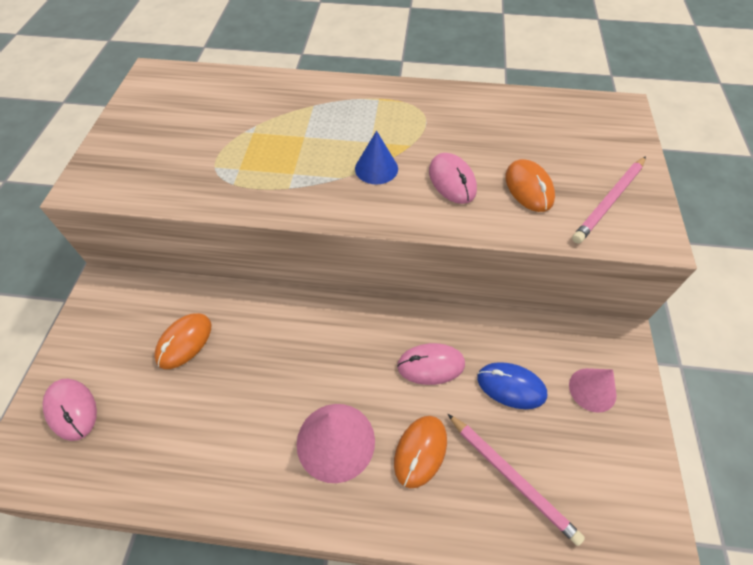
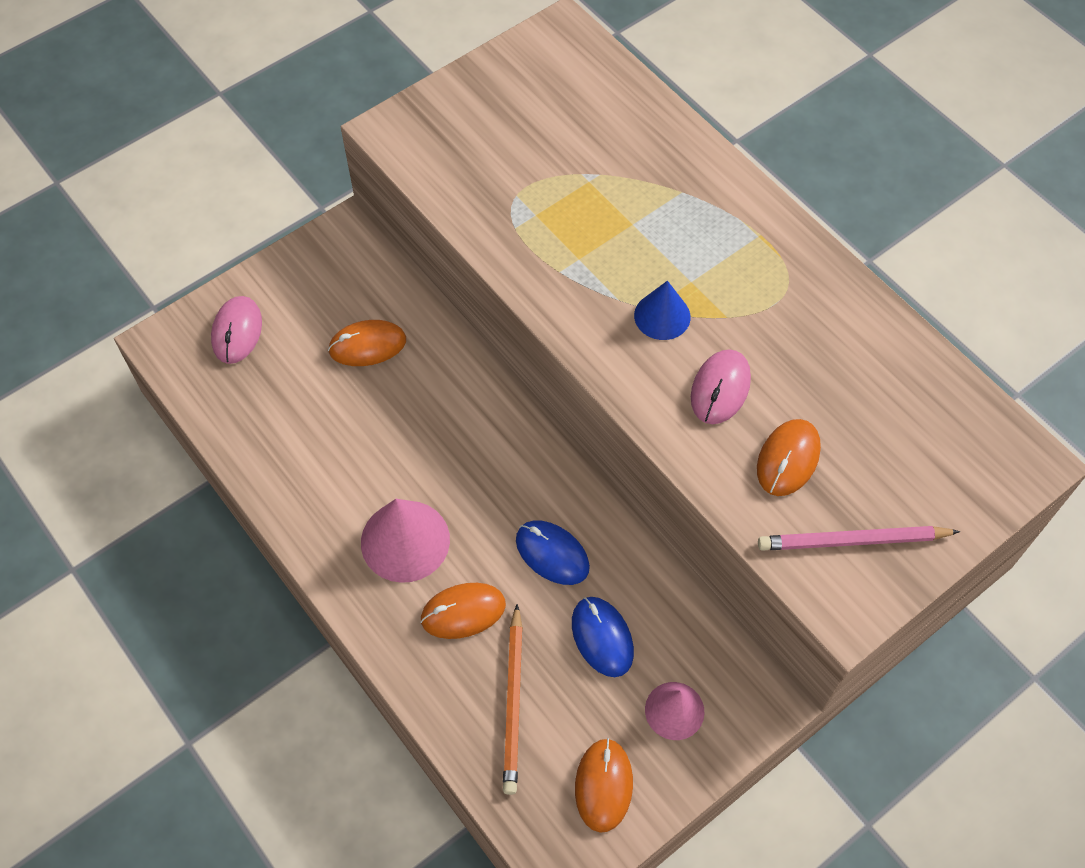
camera: 45 degrees right, 5 degrees up
(430, 365) = (552, 554): pink mouse -> blue mouse
(512, 477) = (514, 702): pink pencil -> orange pencil
(615, 474) = (603, 785): none -> orange mouse

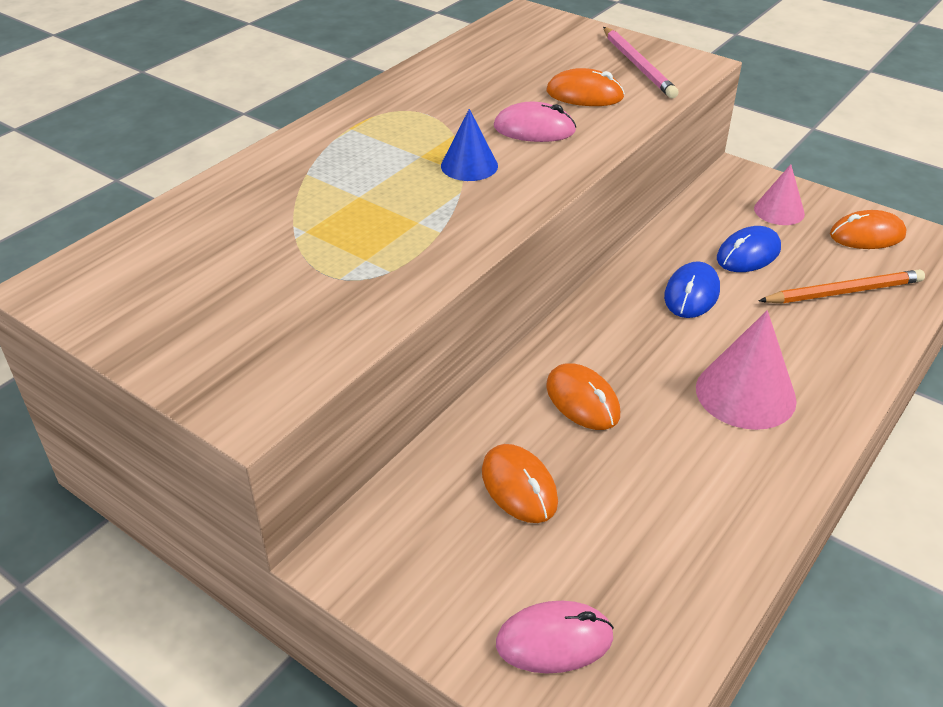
camera: 105 degrees left, 20 degrees down
(463, 612) = (788, 338): orange mouse -> orange mouse (582, 400)

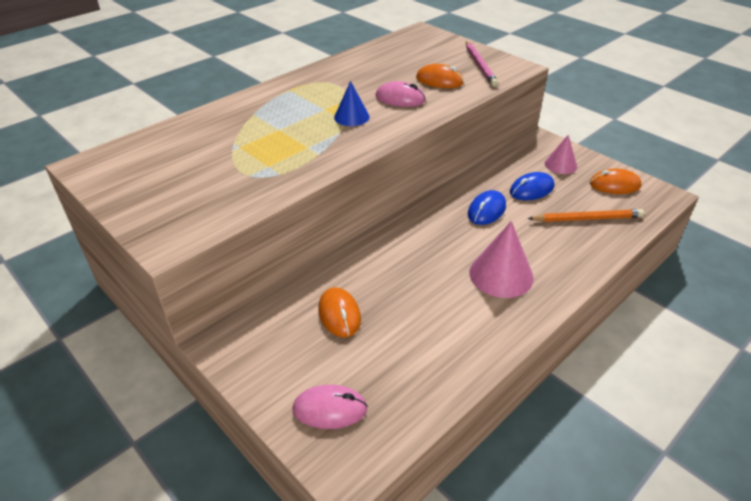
camera: 10 degrees right, 0 degrees up
(582, 400) = (396, 267): orange mouse -> none

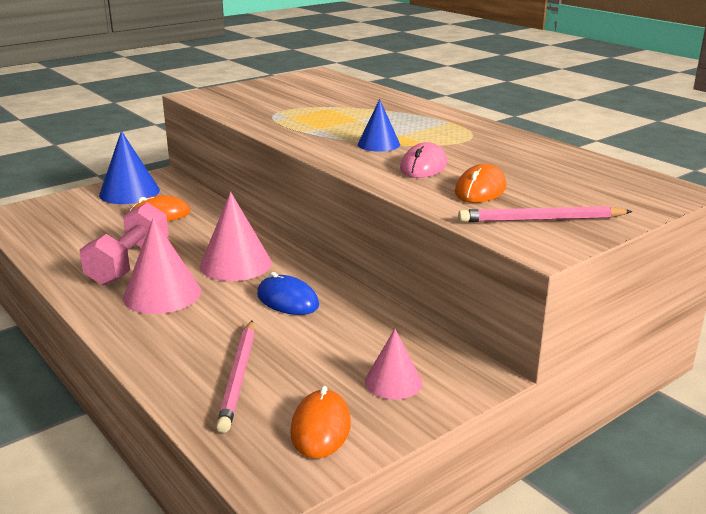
camera: 95 degrees right, 15 degrees down
(273, 358) = (129, 192): none -> blue cone
(330, 409) = (63, 210): pink mouse -> none
(438, 243) = (235, 264): none -> pink cone
(453, 309) = (129, 263): none -> pink dumbbell
(531, 189) = (327, 341): blue mouse -> none
(587, 218) = (239, 377): orange pencil -> pink pencil

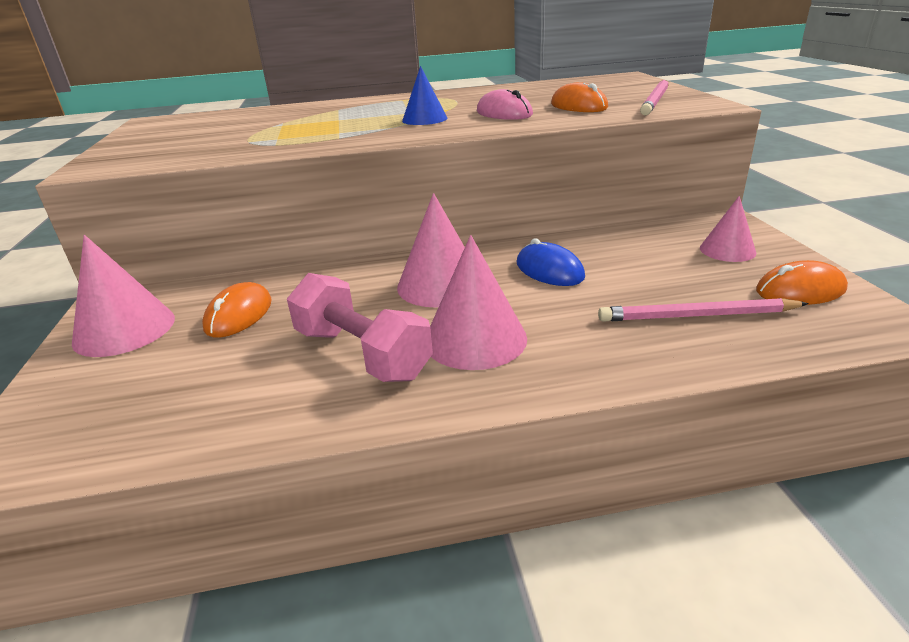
camera: 60 degrees left, 5 degrees up
(129, 192) = (124, 329): blue cone -> pink cone
(239, 377) = (697, 316): pink pencil -> pink pencil turned 150 degrees clockwise
(287, 300) = (549, 270): blue mouse -> blue mouse turned 75 degrees clockwise
(320, 428) = (800, 290): orange mouse -> orange mouse turned 45 degrees counterclockwise

